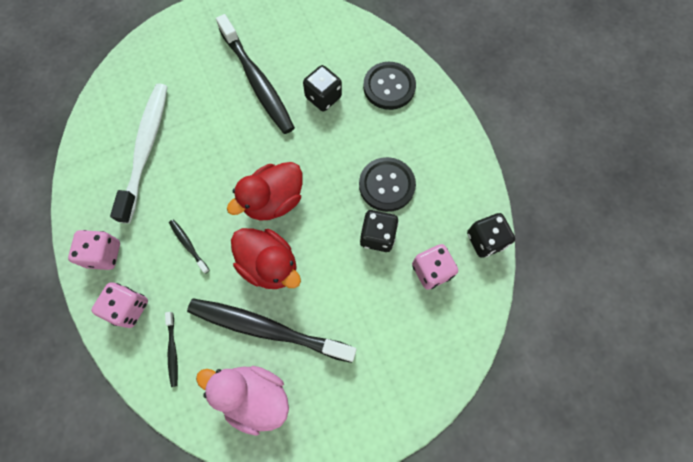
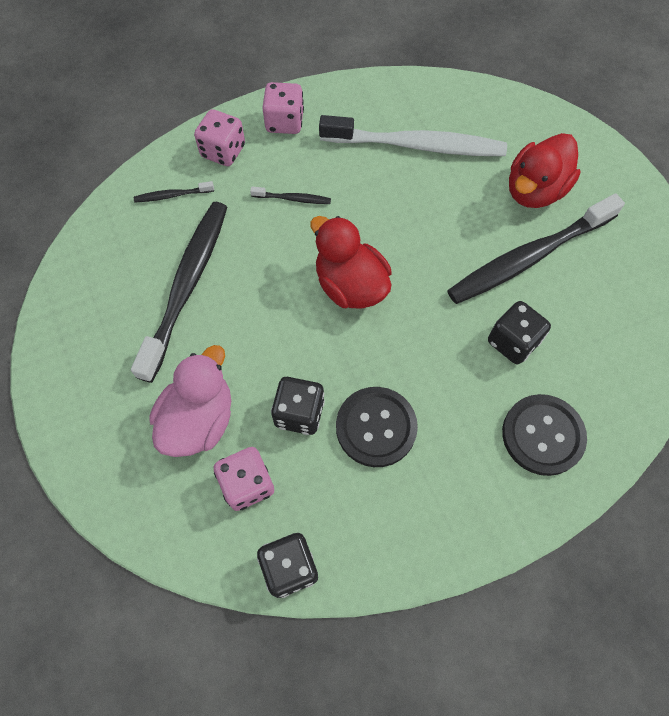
camera: 90 degrees right, 5 degrees down
(188, 245) = (293, 199): black toothbrush -> black toothbrush turned 45 degrees clockwise
(254, 396) = (113, 276): pink duck -> pink duck (199, 420)
(269, 265) = (265, 284): red duck -> red duck (534, 190)

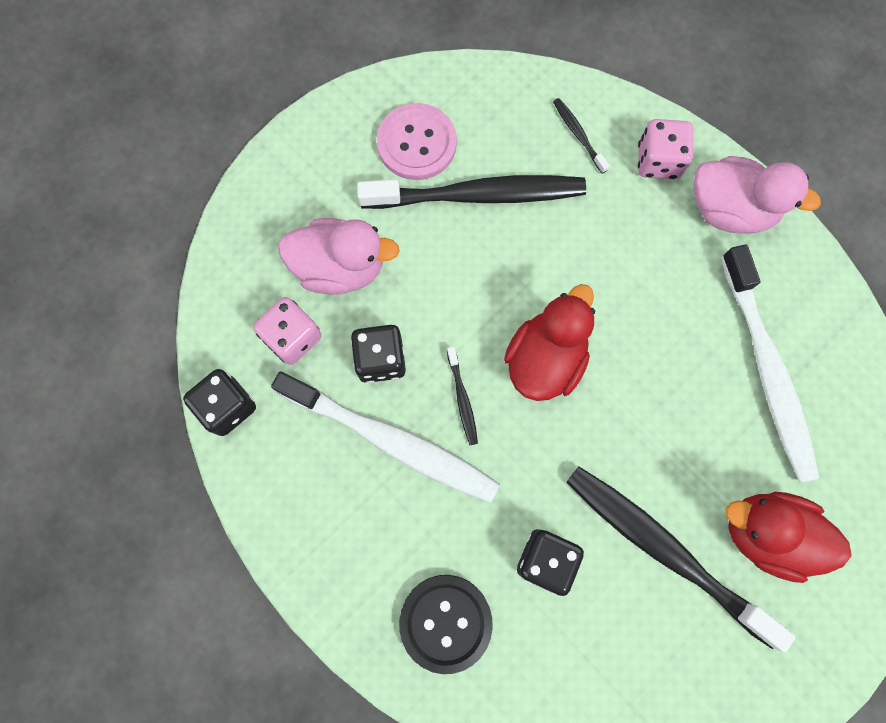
camera: 70 degrees right, 10 degrees up
(114, 317) = (416, 143): none -> pink button
(284, 122) = (729, 210): pink dice -> pink duck
(293, 199) = (628, 259): black toothbrush -> black toothbrush (462, 399)
(376, 427) = (392, 441): black button -> white toothbrush

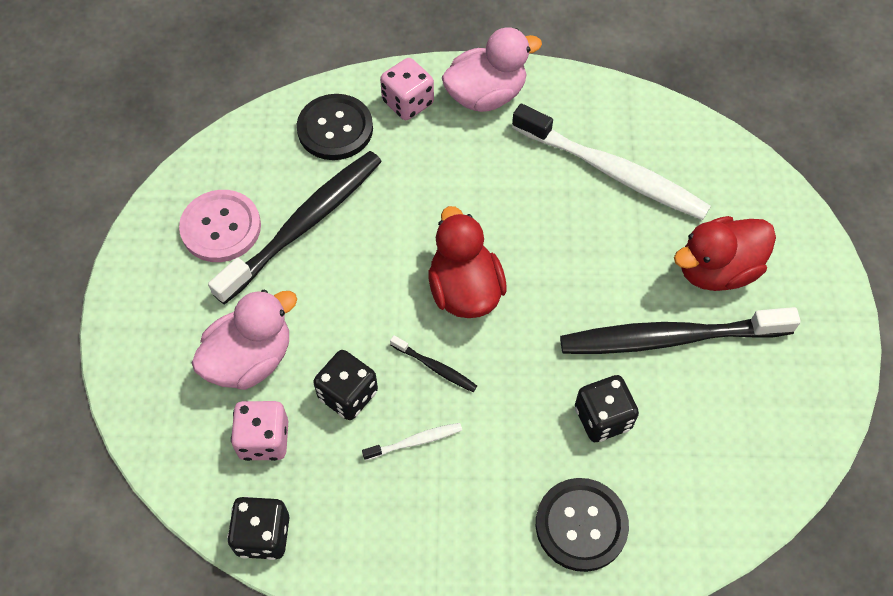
camera: 45 degrees left, 15 degrees down
(392, 441) = (415, 441): white toothbrush -> white toothbrush, size x0.42
(578, 135) = (335, 129): black toothbrush -> black button

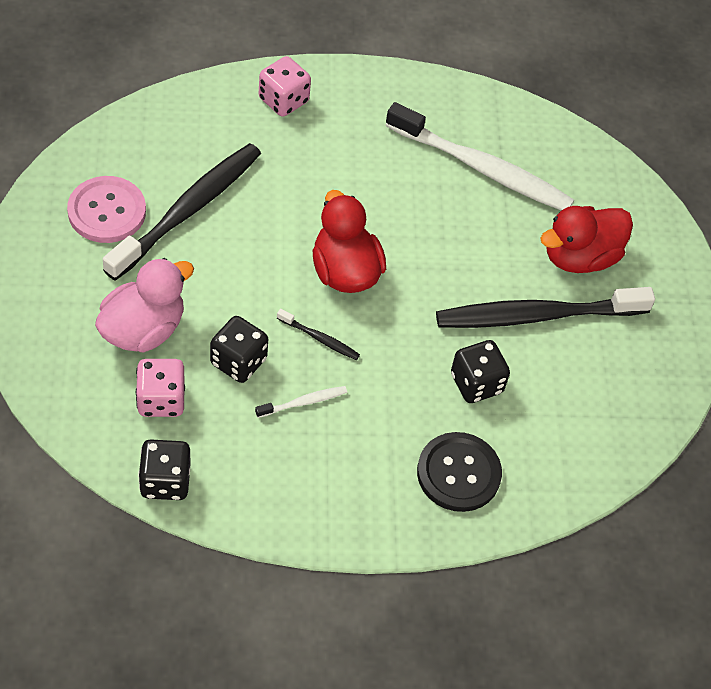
camera: 10 degrees left, 5 degrees down
(335, 129) = (213, 123): black button -> none
(486, 95) = (359, 95): pink duck -> none

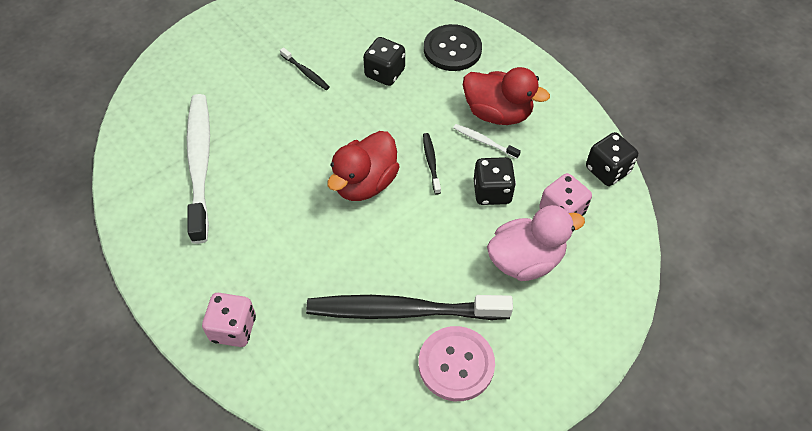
camera: 120 degrees left, 0 degrees up
(143, 330) = (525, 260): pink duck -> pink duck turned 150 degrees clockwise
(536, 316) = (306, 72): black toothbrush -> black toothbrush, size x0.42
(580, 257) = (237, 76): red duck -> red duck (497, 113)

